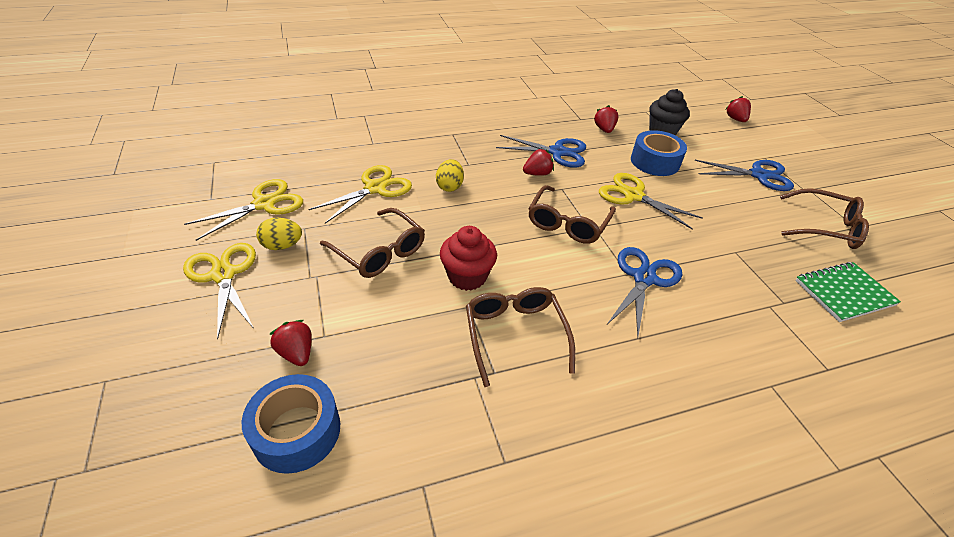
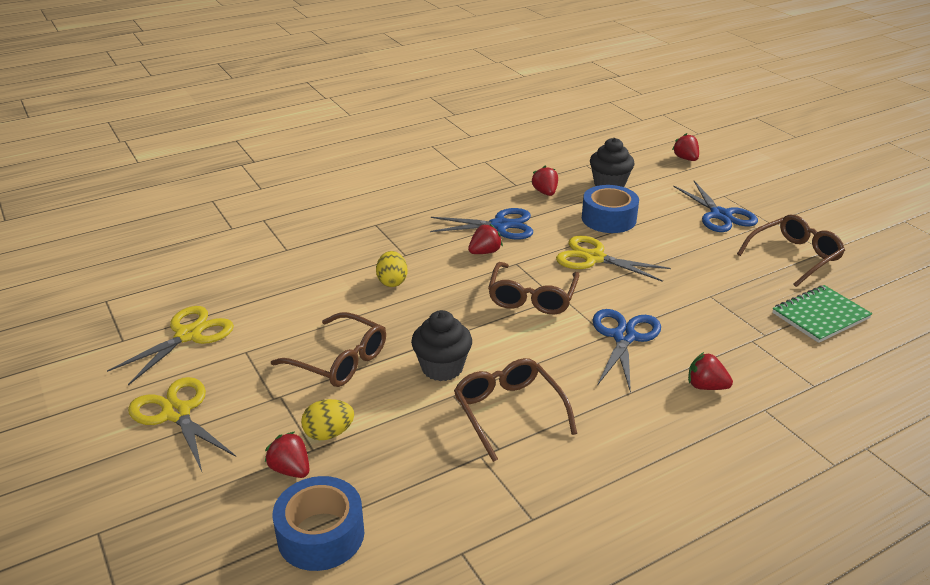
camera: 10 degrees left, 10 degrees down
(282, 245) = (229, 373): yellow egg -> yellow egg (329, 433)
(375, 188) = (309, 297): yellow scissors -> none
(467, 276) = (442, 368): red cupcake -> black cupcake
(715, 347) = (706, 386): none -> red strawberry
(758, 175) = (720, 215): blue scissors -> blue scissors turned 75 degrees clockwise
(824, 227) = (794, 257): brown glasses -> brown glasses turned 45 degrees counterclockwise

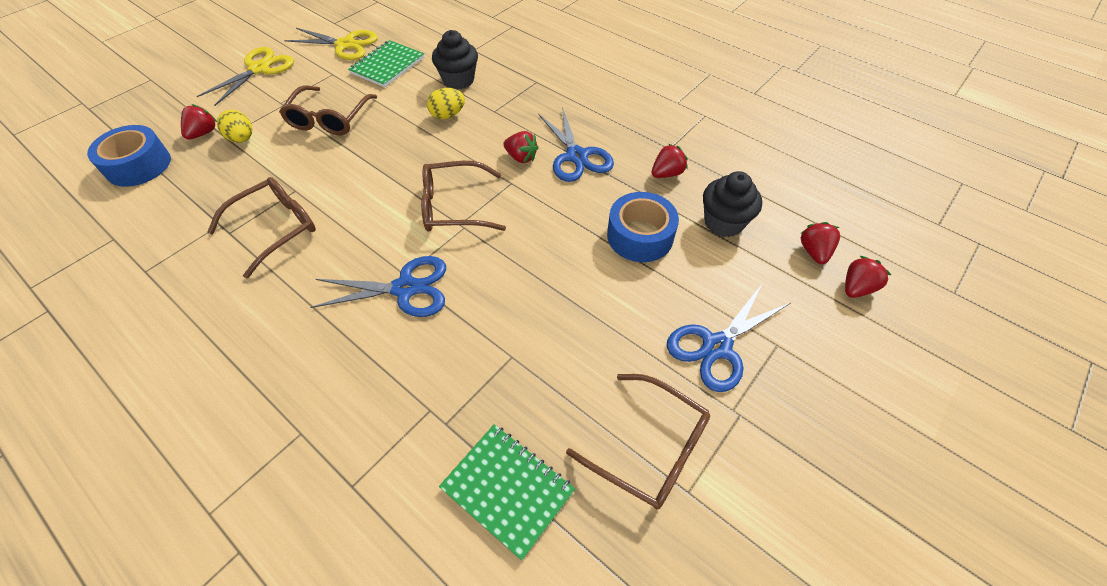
camera: 70 degrees right, 20 degrees up
(265, 308) = (387, 65): none -> green notebook
(442, 368) = (330, 175): black cupcake -> black cupcake (458, 80)
(594, 258) = (547, 239): yellow scissors -> none
(706, 386) = (333, 372): red strawberry -> red strawberry (814, 252)

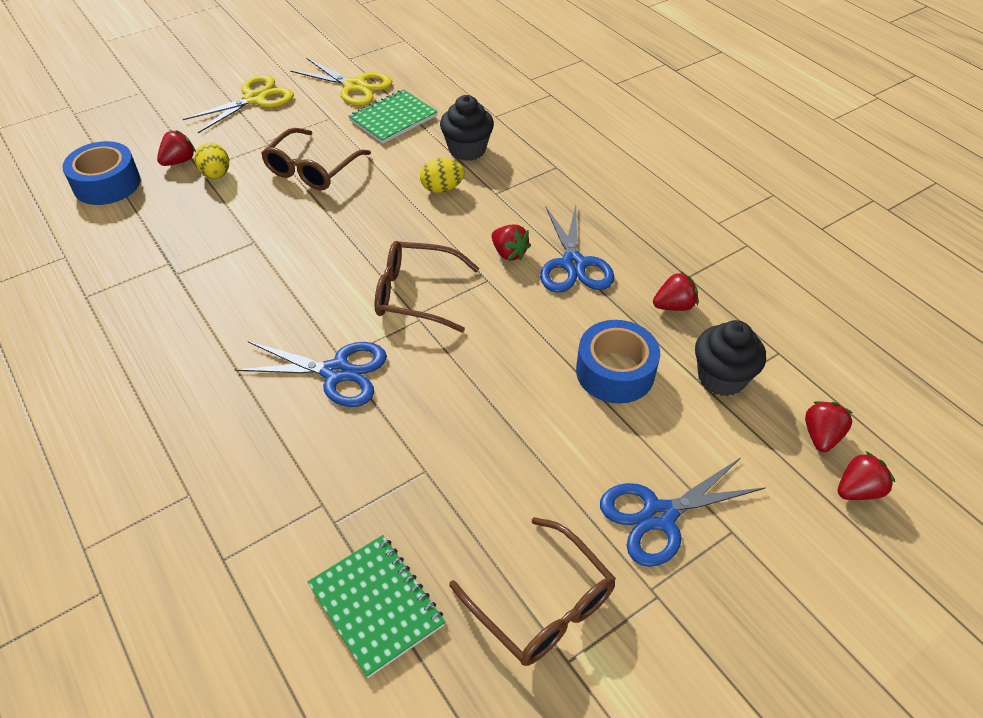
camera: 15 degrees right, 5 degrees down
(275, 229) = (222, 279): brown glasses -> none

